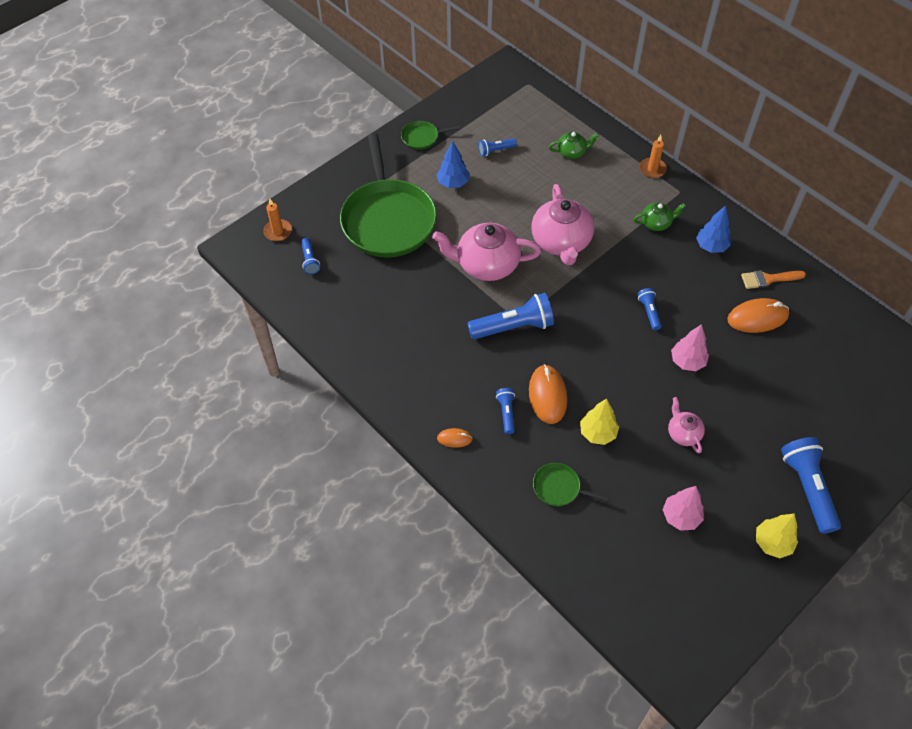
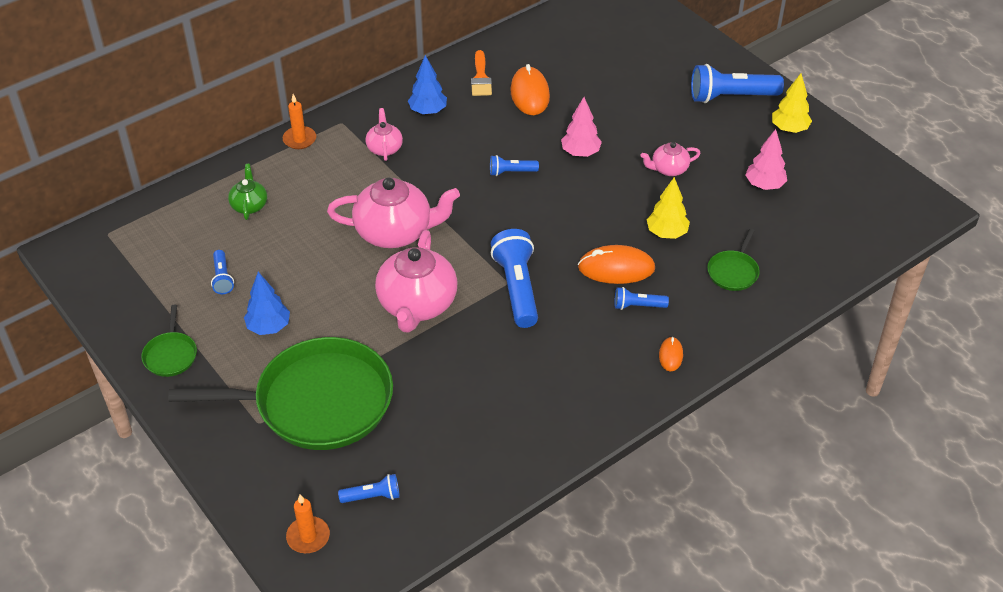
camera: 85 degrees left, 10 degrees down
(656, 223) = (384, 148): green teapot -> pink teapot

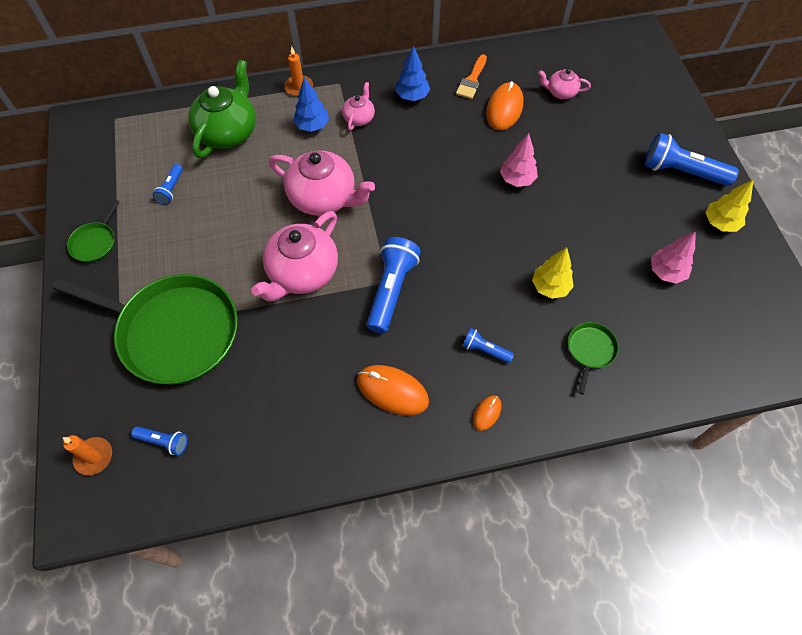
camera: 25 degrees right, 15 degrees up
(249, 205) = (228, 132): green teapot -> green teapot, size x1.97
(269, 327) = (179, 247): blue tree -> blue tree (312, 126)
(511, 172) = (448, 177): blue flashlight -> none
(616, 268) = (486, 304): orange mouse -> orange mouse (392, 391)
(669, 169) = (586, 223): pink teapot -> pink teapot (561, 92)
(733, 272) = (590, 350): green pan -> green pan turned 150 degrees clockwise

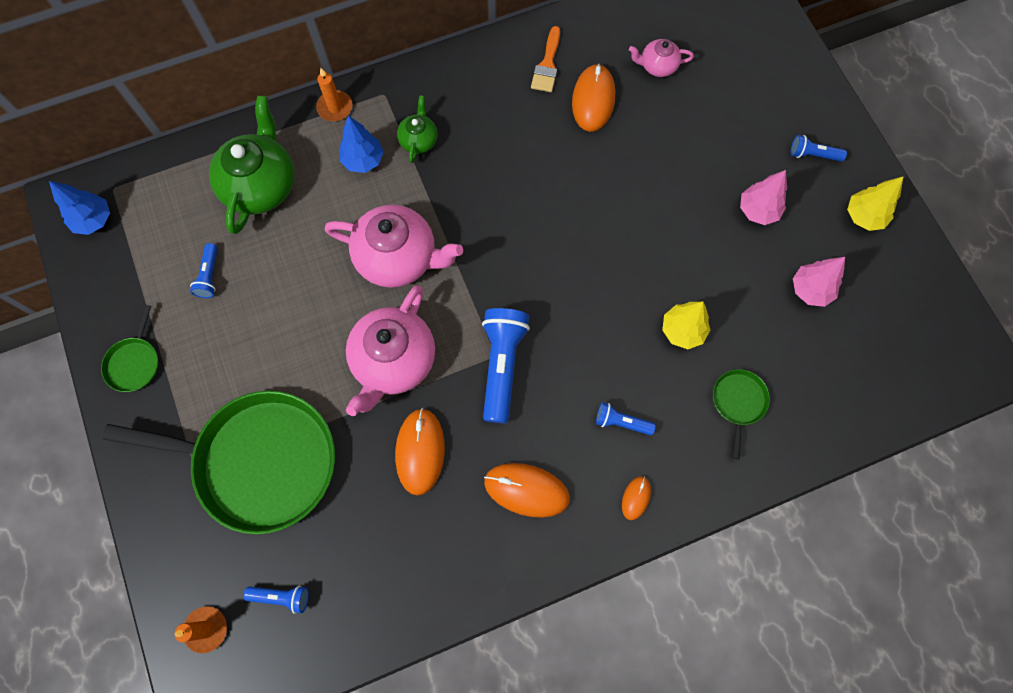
camera: 10 degrees left, 10 degrees up
(308, 345) = (420, 451): none -> orange mouse
(359, 118) = (418, 140): pink teapot -> green teapot
(412, 96) = (478, 99): blue tree -> blue tree (94, 220)
(517, 179) = (623, 196): pink tree -> pink tree (758, 210)
(681, 171) = (813, 155): blue flashlight -> blue flashlight, size x0.51

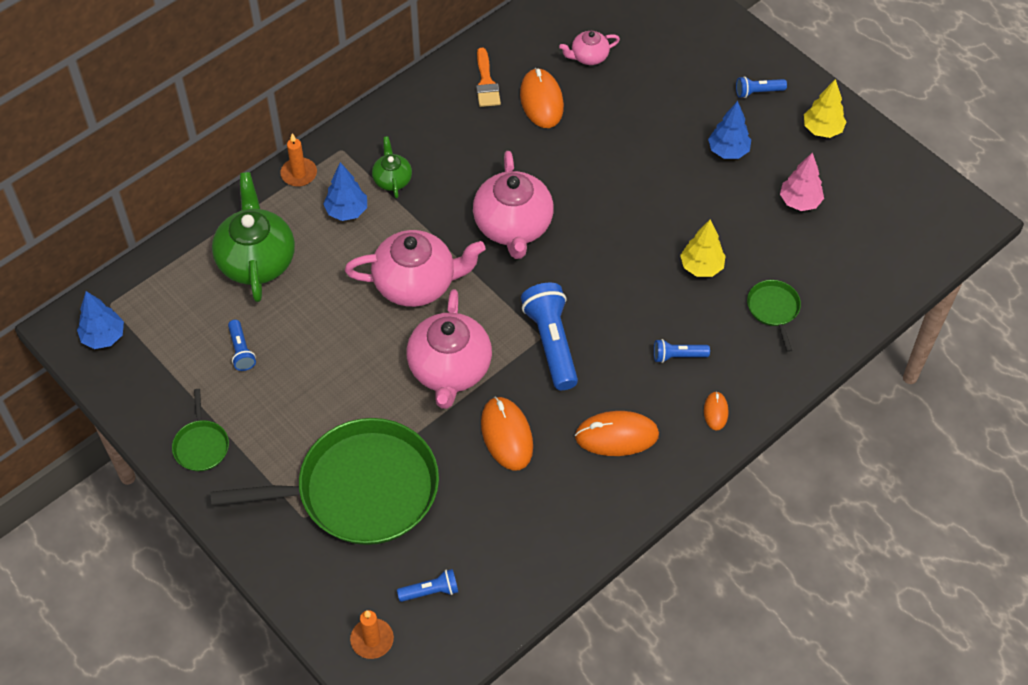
camera: 20 degrees left, 15 degrees down
(514, 226) = (513, 226): none -> pink teapot
(758, 210) = (728, 151): pink tree -> blue tree

